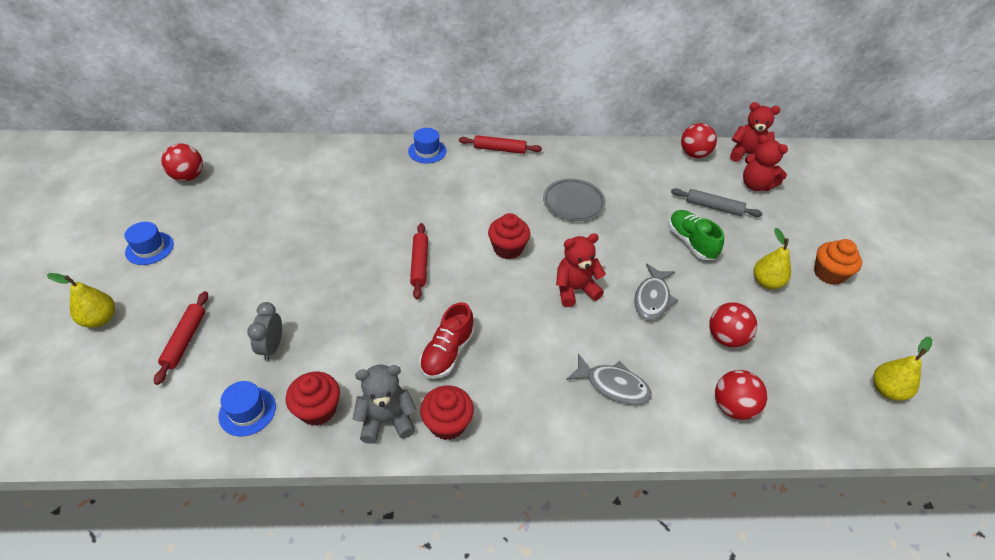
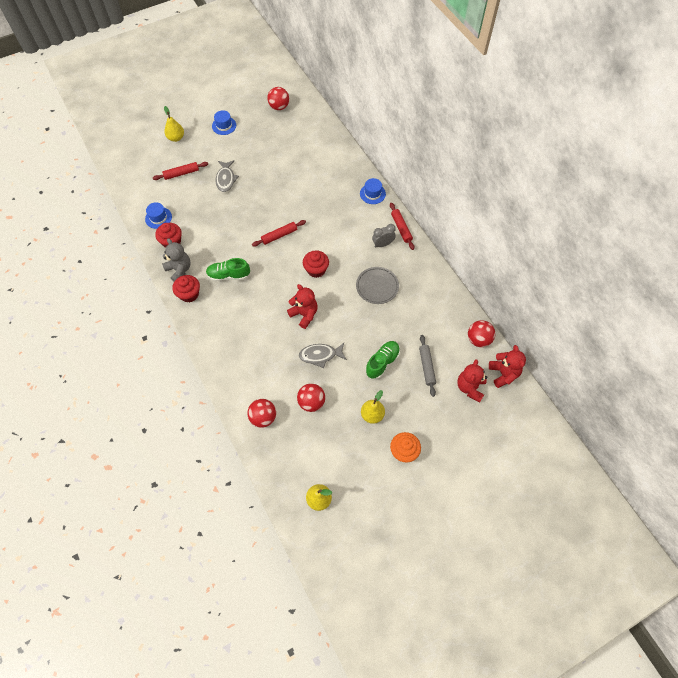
camera: 65 degrees right, 15 degrees up
(272, 347) = (195, 206): grey clock -> grey clock (383, 244)
(447, 353) = (228, 275): red shoe -> green shoe
(613, 385) = (247, 356): grey fish -> grey fish (226, 179)

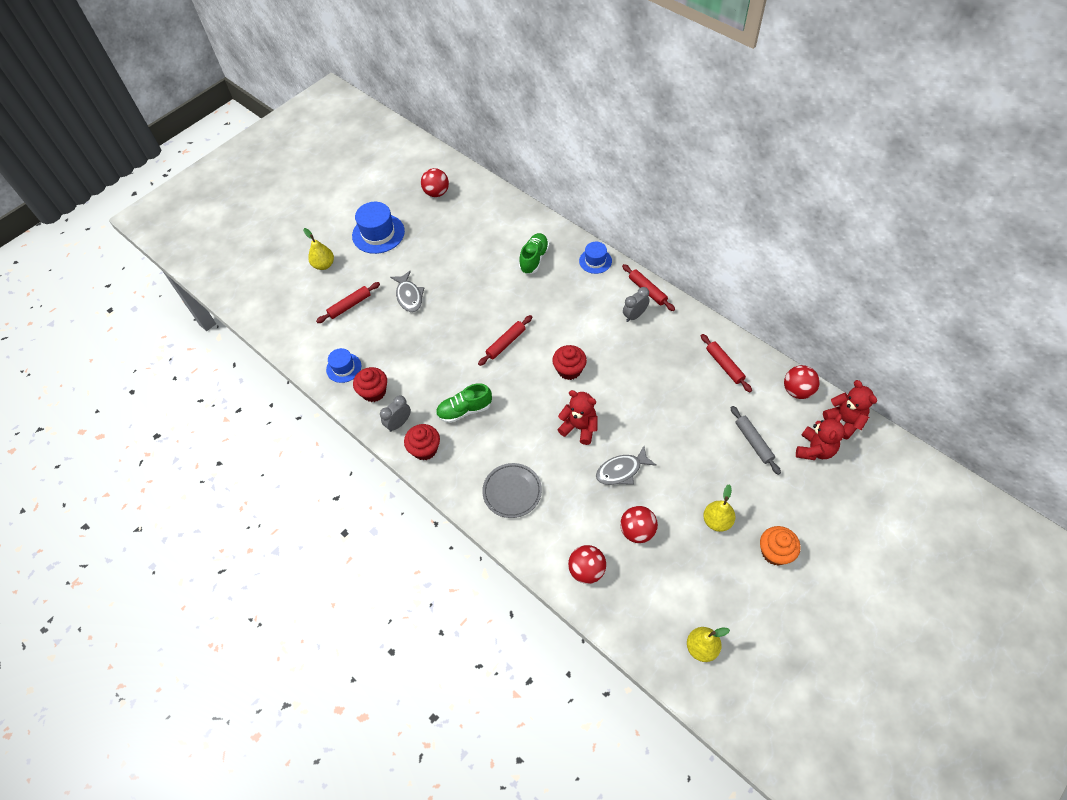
camera: 15 degrees left, 5 degrees down
(179, 270) = (399, 423): grey teddy bear -> grey clock
(224, 126) = (378, 233): blue hat -> blue hat, size x1.67
(377, 286) = (651, 367): grey plate -> grey plate (512, 492)
(382, 362) = (699, 454): green shoe -> green shoe (534, 259)
(432, 303) = (724, 365): none -> red rolling pin
(470, 387) = (814, 449): red teddy bear -> red teddy bear turned 150 degrees counterclockwise

